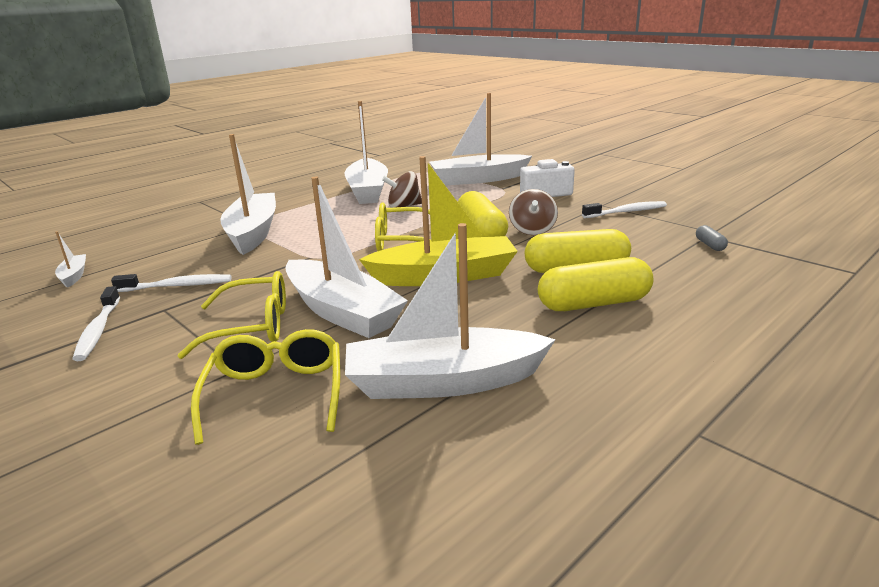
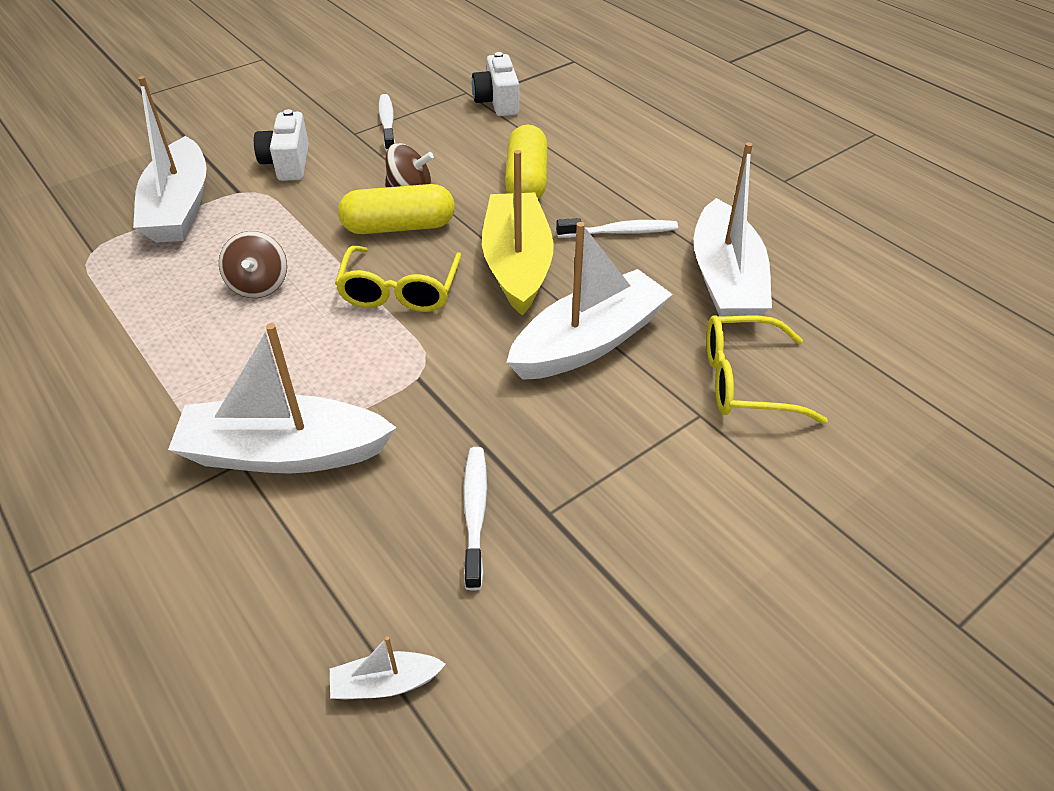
camera: 85 degrees left, 20 degrees up
(98, 330) = (600, 574): white toothbrush -> white toothbrush (620, 232)
(253, 327) = (612, 413): yellow glasses -> none
(368, 191) = (151, 321): white boat -> none
(593, 303) = (602, 184): yellow capsule -> none
(710, 245) = (497, 102): grey capsule -> white camera

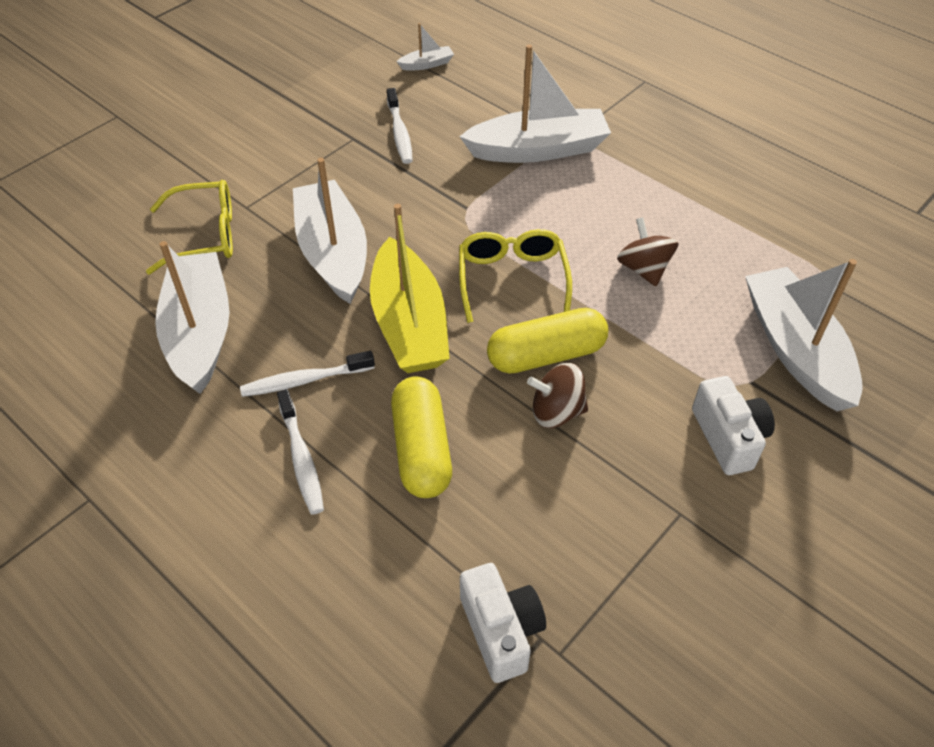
camera: 170 degrees right, 5 degrees up
(387, 123) = (646, 544): white toothbrush -> white toothbrush (301, 459)
(589, 342) = (333, 253): white boat -> white boat turned 120 degrees clockwise

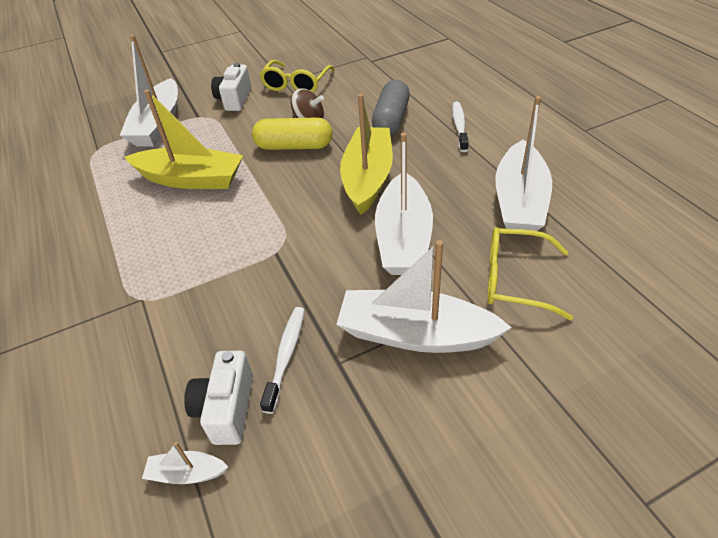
camera: 155 degrees left, 5 degrees down
(304, 380) = (449, 160): white toothbrush -> none
(421, 449) = (391, 119): yellow capsule -> grey capsule
(501, 630) = (386, 64): white camera -> white camera (226, 408)
(512, 279) = (281, 191): yellow glasses -> yellow glasses (296, 84)
(538, 149) = (171, 296): white boat -> white boat (415, 334)
(644, 269) = (191, 179): brown spinning top -> yellow boat

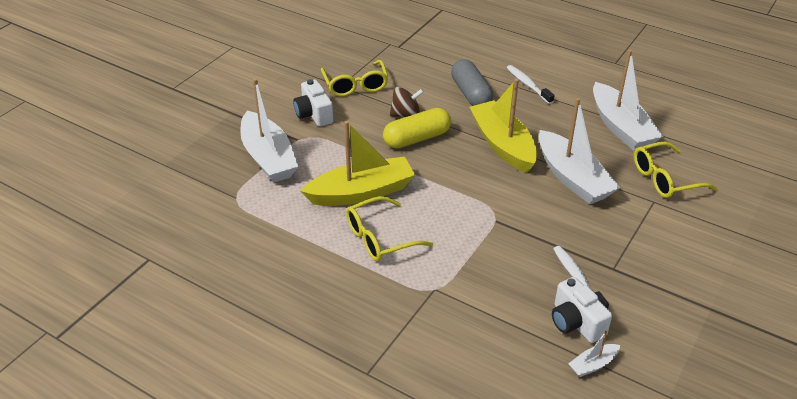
camera: 35 degrees left, 5 degrees down
(155, 227) = (379, 238): none -> yellow glasses
(415, 334) = (640, 233): white boat -> none

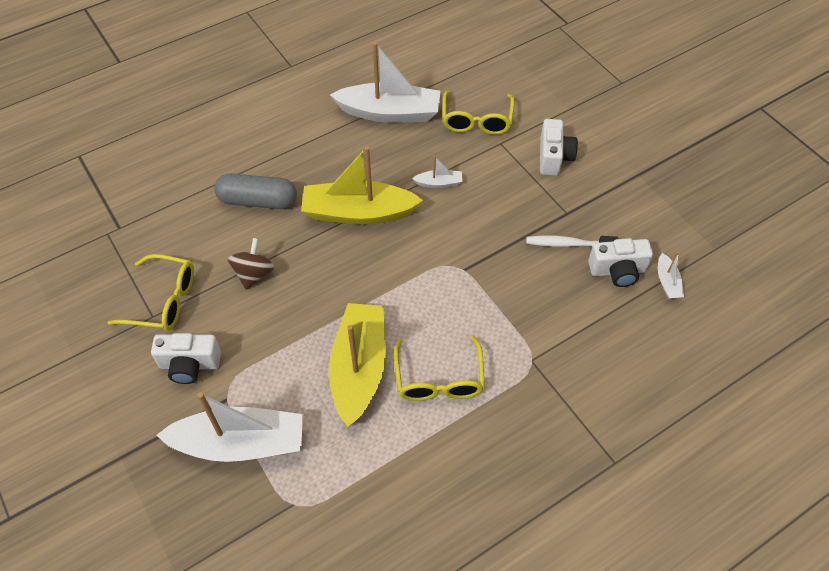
camera: 65 degrees left, 15 degrees up
(417, 138) = (301, 281): yellow capsule -> none
(528, 84) = (276, 147): white toothbrush -> none
(572, 178) = (439, 183): white boat -> white boat, size x0.43
(672, 241) = (553, 157): none -> white camera

